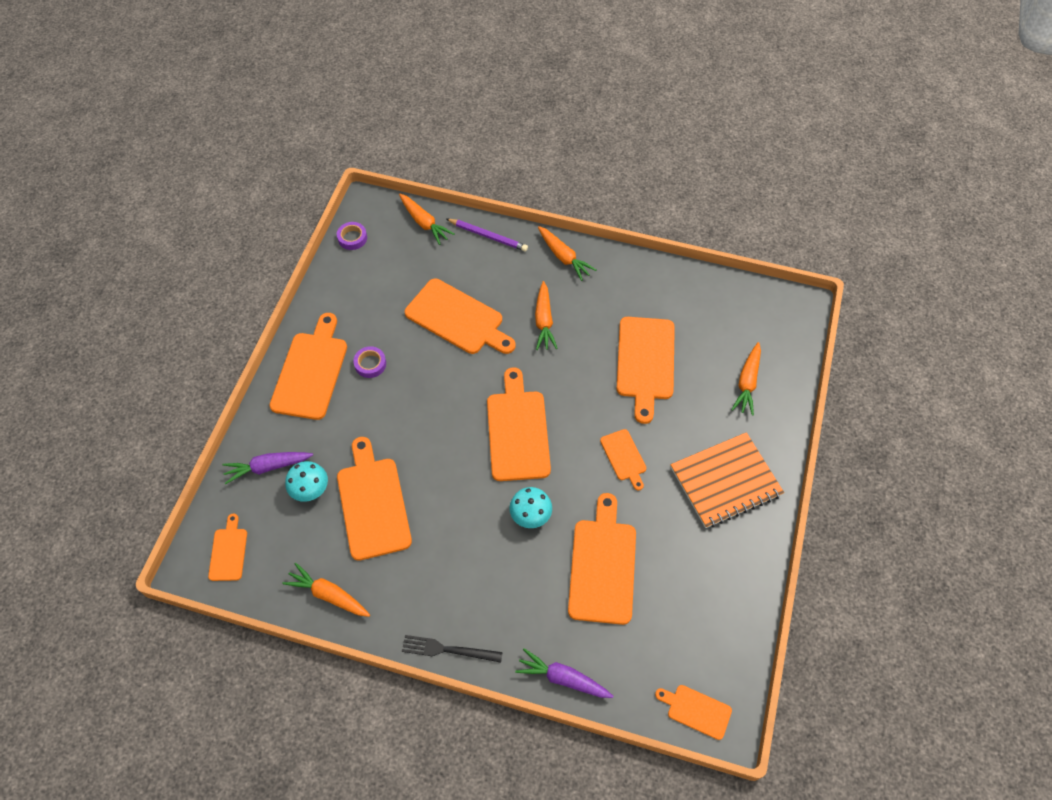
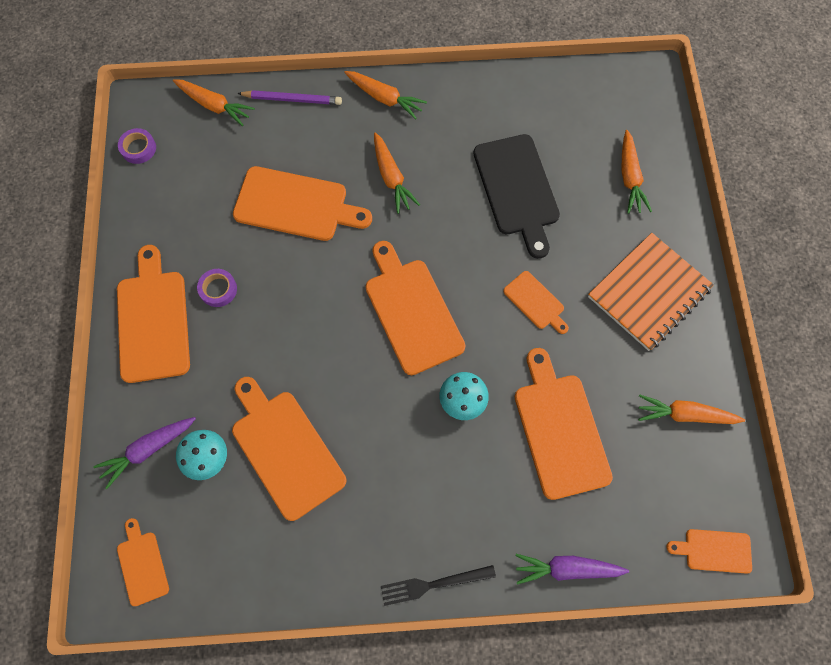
camera: 20 degrees left, 10 degrees up
(329, 595) = (277, 572): orange carrot -> orange carrot (685, 414)
(645, 362) = (517, 189): orange cutting board -> black cutting board

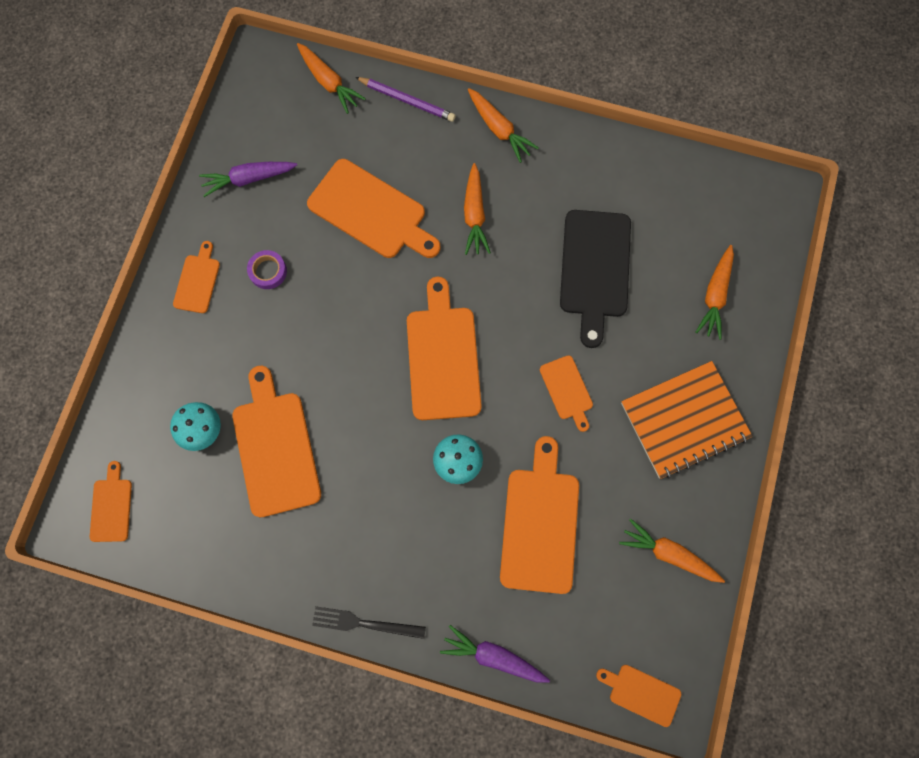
camera: 20 degrees right, 5 degrees up
(138, 148) = (241, 103): purple tape -> none
(148, 450) = (152, 403): purple carrot -> purple carrot (249, 179)
(153, 321) = (197, 281): orange cutting board -> orange cutting board, size x0.52

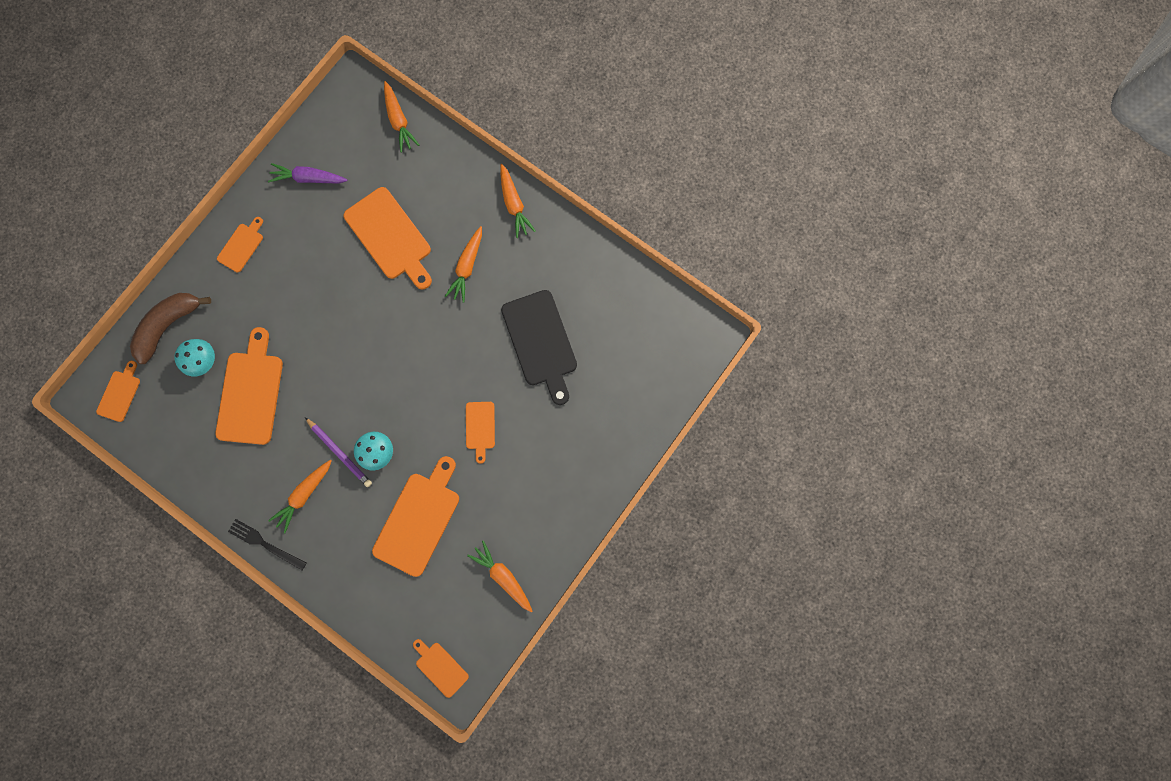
camera: 20 degrees right, 5 degrees up
(143, 404) = (169, 325): none -> brown banana
(268, 271) = (296, 256): purple tape -> none
(407, 100) = (452, 156): purple pencil -> purple pencil (340, 452)
(443, 357) = (398, 369): orange cutting board -> none
(493, 656) = (346, 601): purple carrot -> none
(595, 269) = (540, 342): black cutting board -> black cutting board turned 45 degrees counterclockwise
(684, 420) = (557, 482): orange notebook -> none
(715, 295) = (623, 395): orange carrot -> orange carrot (304, 494)

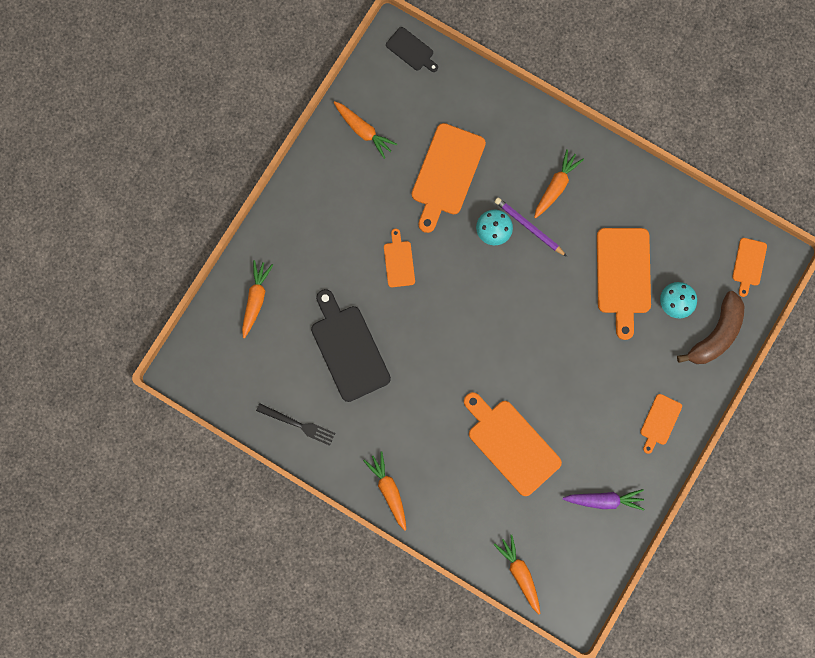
camera: 175 degrees right, 0 degrees up
(265, 543) = (585, 140): black fork -> black fork (298, 424)
(440, 667) = (411, 50): orange cutting board -> black cutting board
(467, 267) = (429, 419): orange carrot -> orange carrot (256, 299)

